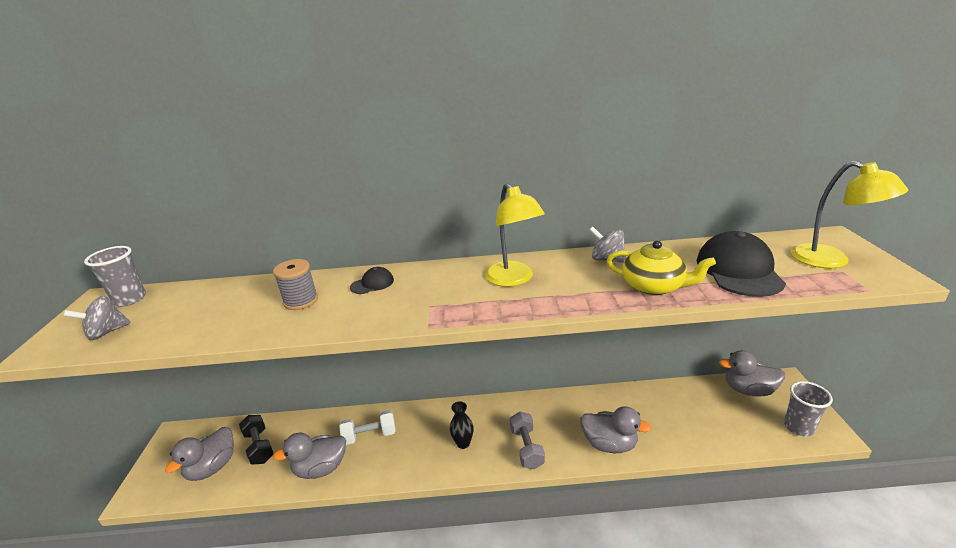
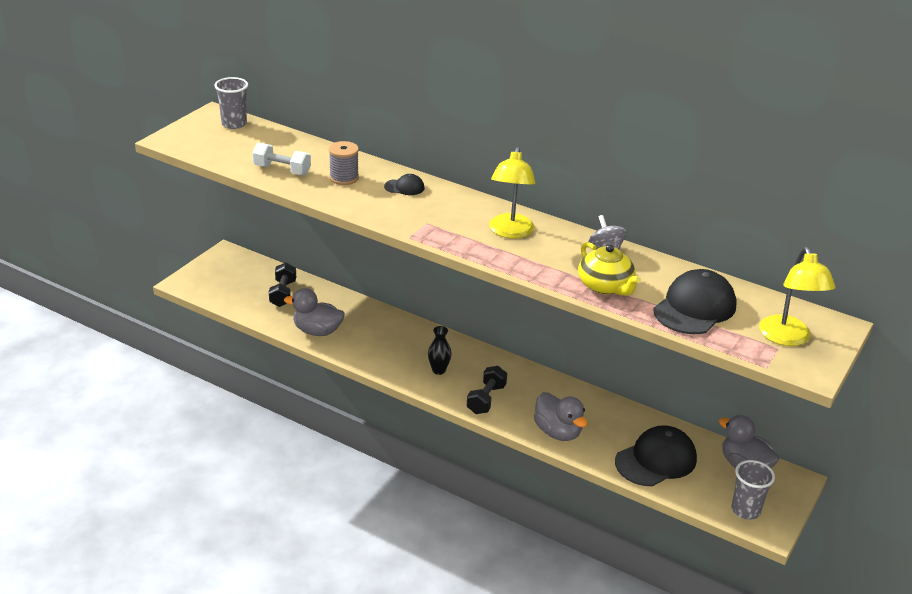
camera: 30 degrees right, 5 degrees up
(106, 332) = (209, 145): grey spinning top -> none
(212, 467) = (242, 291): grey duck -> none
(370, 435) = (371, 328): white dumbbell -> white dumbbell (282, 170)
(526, 448) = (486, 399): grey dumbbell -> black dumbbell
(697, 423) = (656, 460): none -> black cap

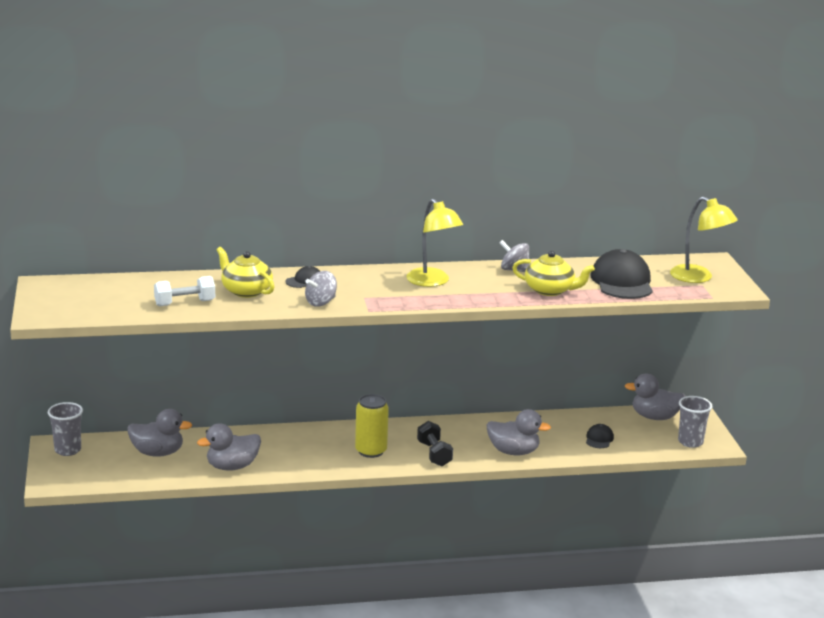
camera: 40 degrees left, 10 degrees down
(234, 124) = (76, 285): grey cup -> grey cup (67, 450)
(283, 293) = (157, 453): black dumbbell -> grey duck
(344, 178) = (246, 291): grey spool -> yellow teapot
(383, 213) = (321, 302): none -> grey spinning top
(438, 370) = (371, 451): black vase -> yellow can
(656, 460) = (599, 439): black cap -> black cap, size x0.48

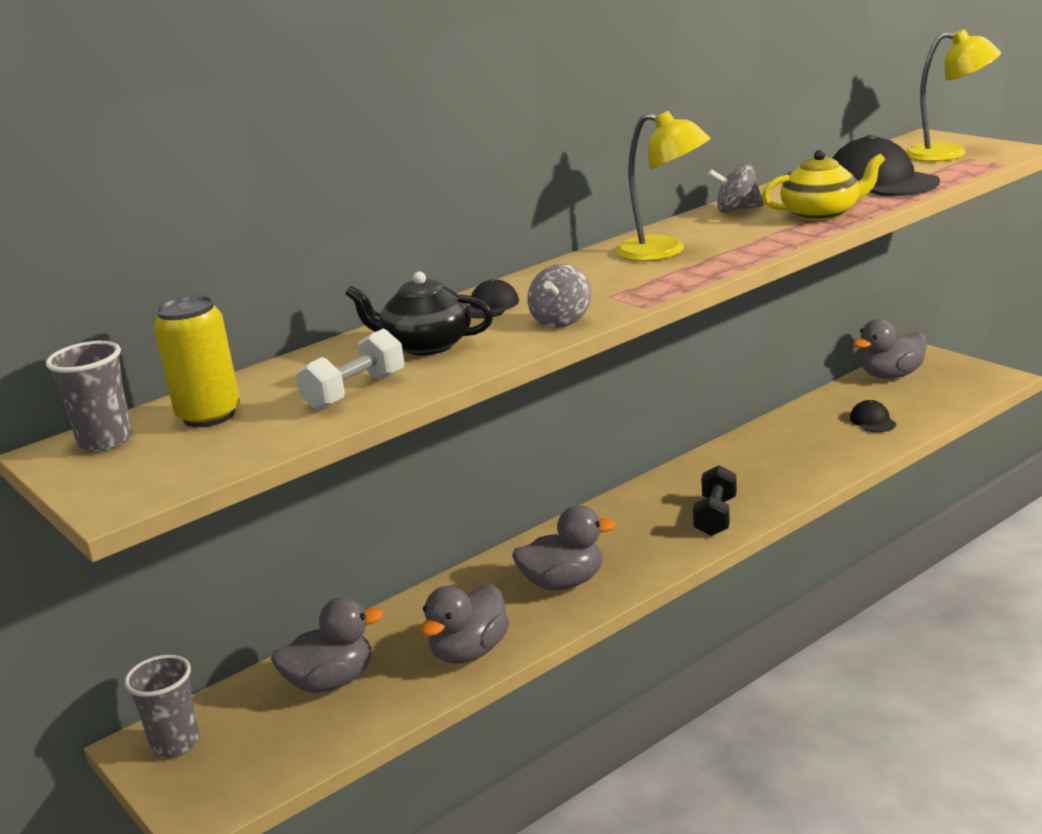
camera: 25 degrees left, 0 degrees up
(246, 291) = (425, 345): yellow teapot -> black teapot
(371, 451) = (632, 547): yellow can -> yellow can (209, 416)
(434, 454) = (715, 517): black dumbbell -> black dumbbell turned 60 degrees clockwise
(513, 452) = (803, 474): grey duck -> grey duck (563, 583)
(690, 442) = (968, 385): grey cup -> grey cup (105, 441)

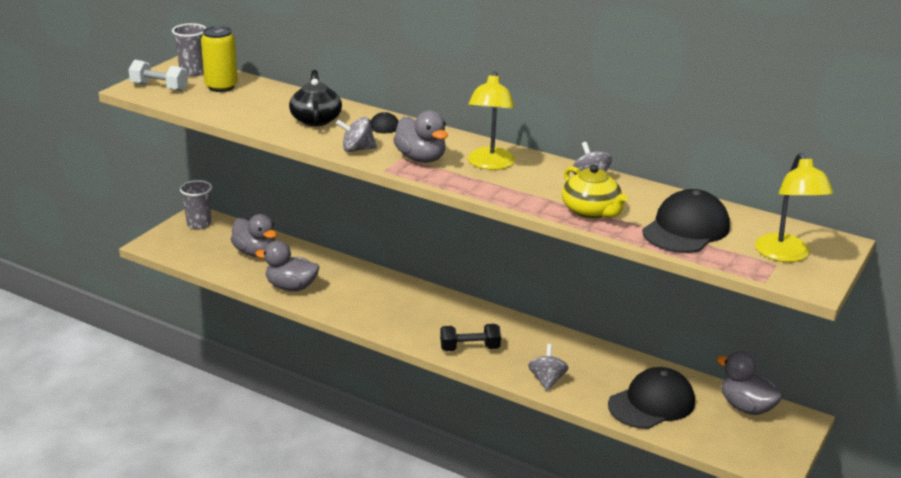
camera: 65 degrees right, 5 degrees up
(355, 392) = (251, 113): white dumbbell -> white dumbbell (159, 87)
(563, 583) = (370, 304): grey duck -> grey duck (421, 158)
(808, 474) = (547, 380): none -> grey spinning top
(872, 421) = (652, 403): black cap -> black cap, size x2.10

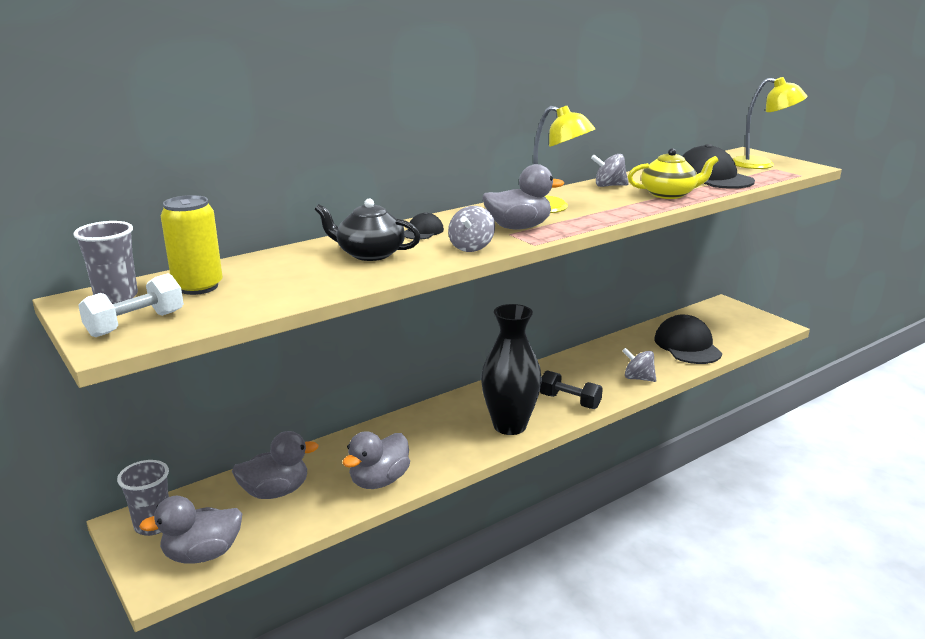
camera: 65 degrees left, 5 degrees down
(405, 326) = (509, 426): none -> black vase
(470, 348) = (569, 401): black dumbbell -> black dumbbell turned 75 degrees counterclockwise
(746, 407) = (703, 316): grey duck -> grey duck (202, 554)

